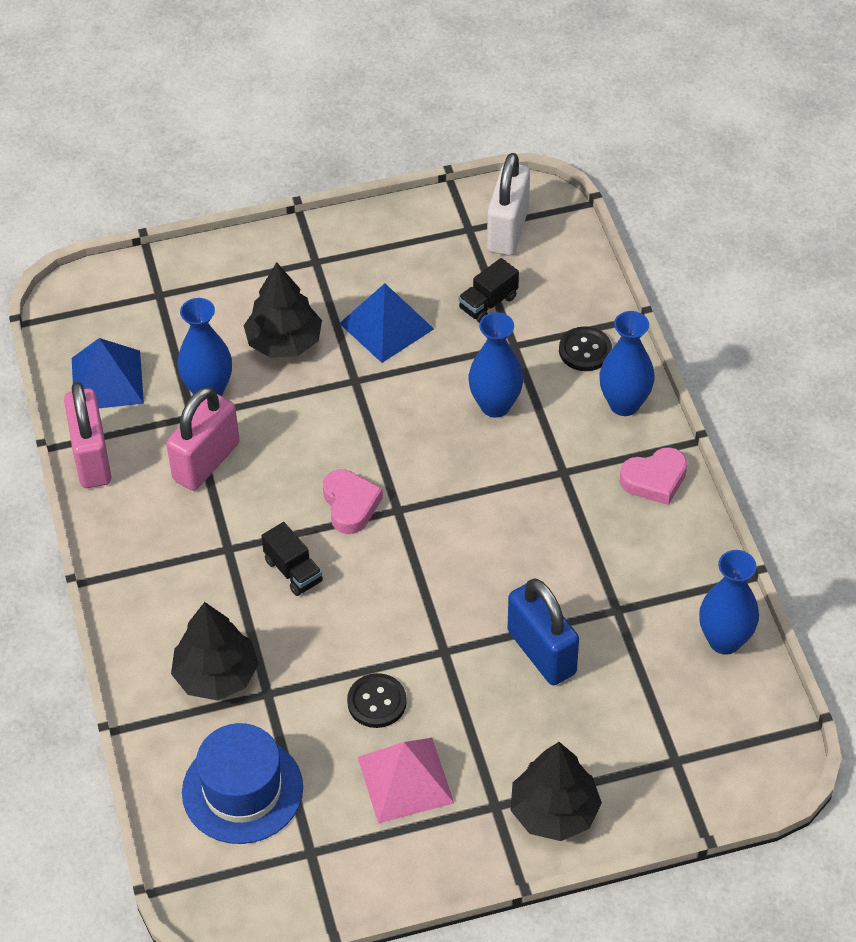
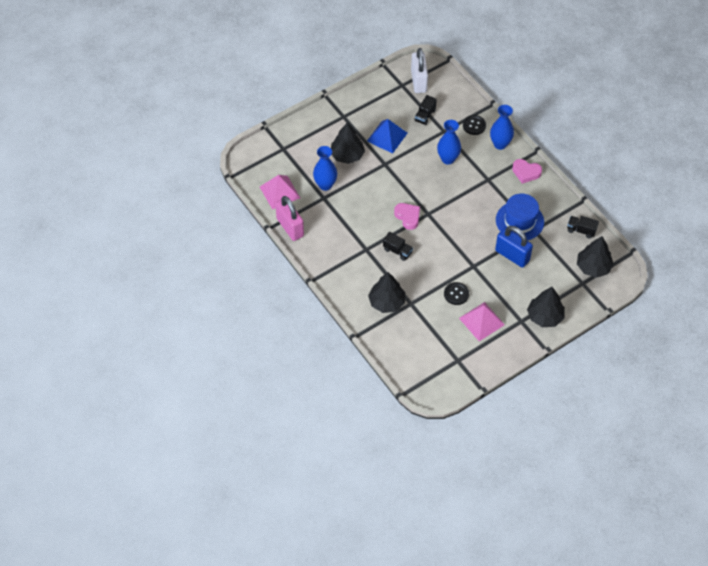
camera: 20 degrees left, 5 degrees up
(107, 380) = (279, 192): blue pyramid -> pink pyramid
(206, 462) = (339, 215): pink padlock -> none
(242, 790) = (419, 344): blue hat -> blue hat (519, 221)
(654, 480) = (526, 172): pink heart -> pink heart turned 60 degrees clockwise
(717, 731) = (593, 267): none -> black tree
(724, 640) = (581, 230): blue vase -> black truck

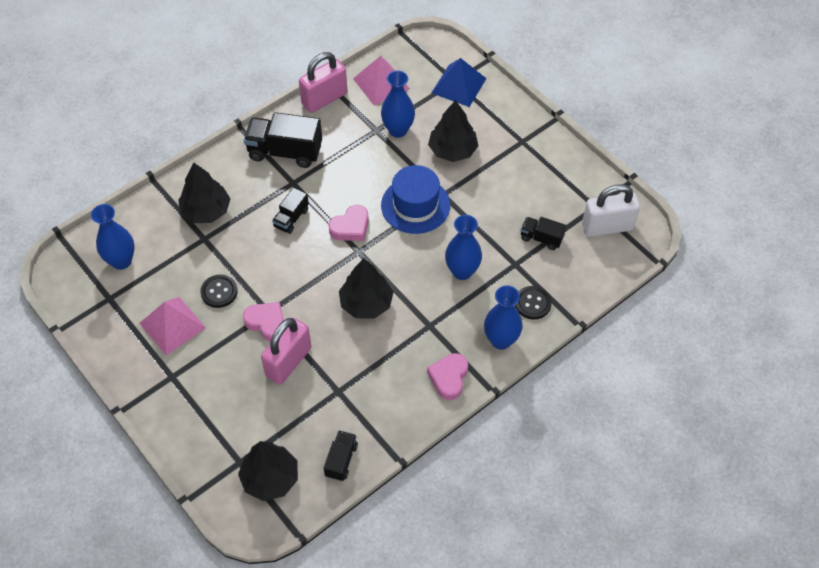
camera: 85 degrees right, 0 degrees up
(337, 253) = (285, 152): none -> black truck
(387, 137) = (493, 194): blue pyramid -> blue pyramid (459, 85)
(426, 354) = (121, 261): none -> blue vase
(482, 267) = (267, 323): none -> pink heart
(512, 255) = (288, 362): blue padlock -> pink padlock
(519, 221) = (353, 371): blue hat -> blue hat (415, 205)
(544, 316) = (178, 408): black tree -> black tree (366, 303)

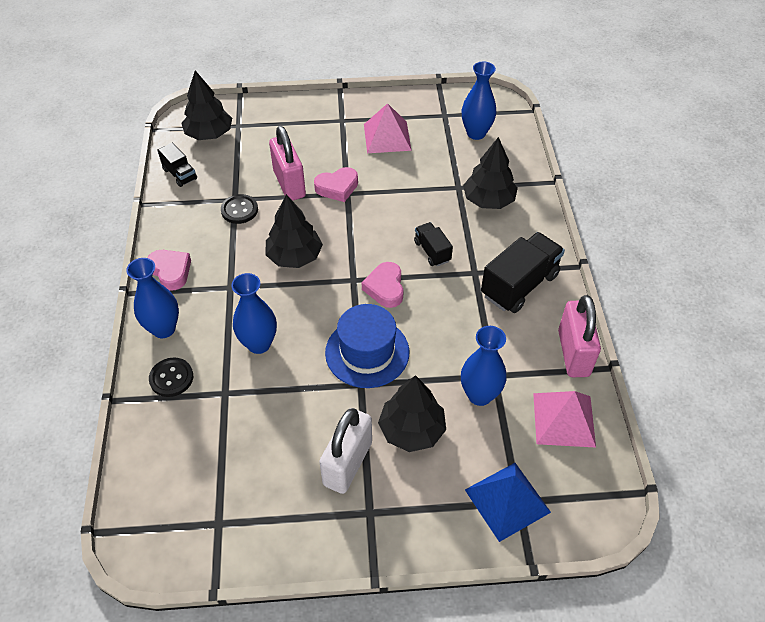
camera: 125 degrees right, 5 degrees down
(219, 292) = (394, 173): black button -> black button (239, 210)
(541, 238) = (230, 437): black truck -> none
(607, 227) = (183, 514): white padlock -> white padlock (347, 463)

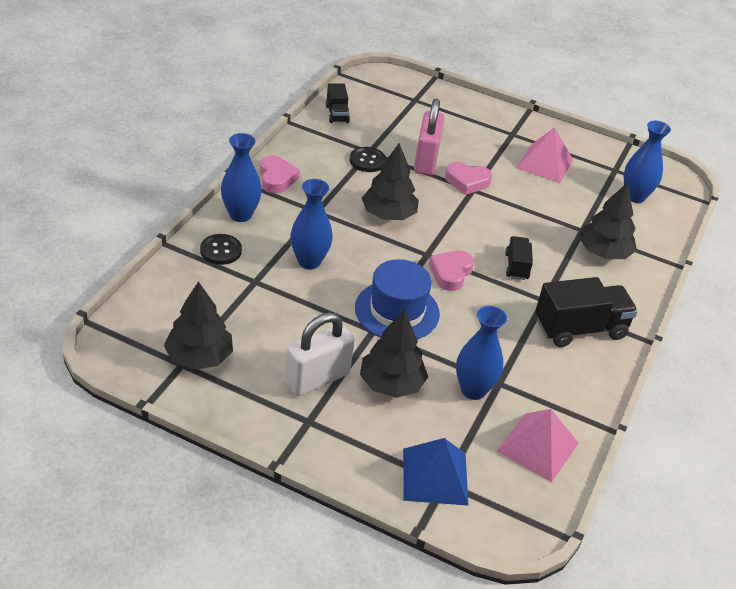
camera: 25 degrees right, 10 degrees down
(209, 134) = (384, 96): black tree -> black tree (199, 357)
(573, 353) = (589, 403): pink padlock -> none

